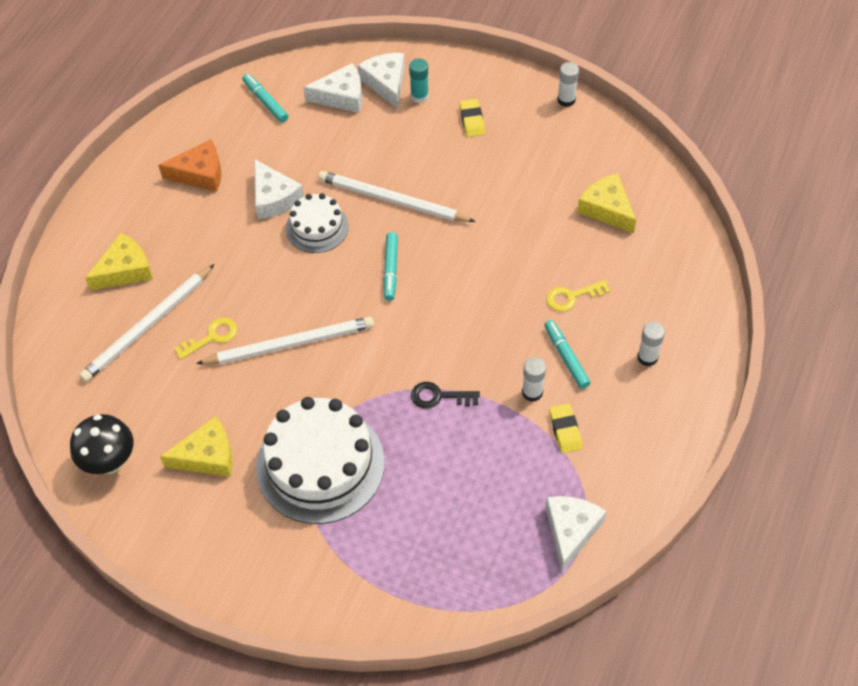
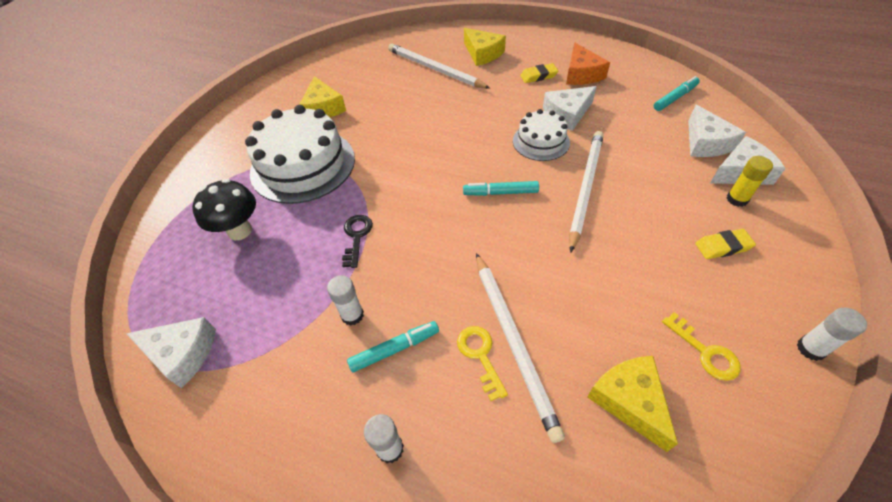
camera: 90 degrees right, 5 degrees down
(110, 462) = (327, 69): black mushroom -> black mushroom (240, 231)
(212, 337) = (425, 98): yellow key -> yellow key (705, 352)
(290, 344) = (418, 138): white pencil -> white pencil (513, 342)
(419, 96) = (737, 199): turquoise glue stick -> yellow glue stick
(565, 430) = (300, 348): yellow eraser -> yellow eraser (538, 76)
(607, 209) = (629, 401): yellow cheese -> yellow cheese turned 75 degrees counterclockwise

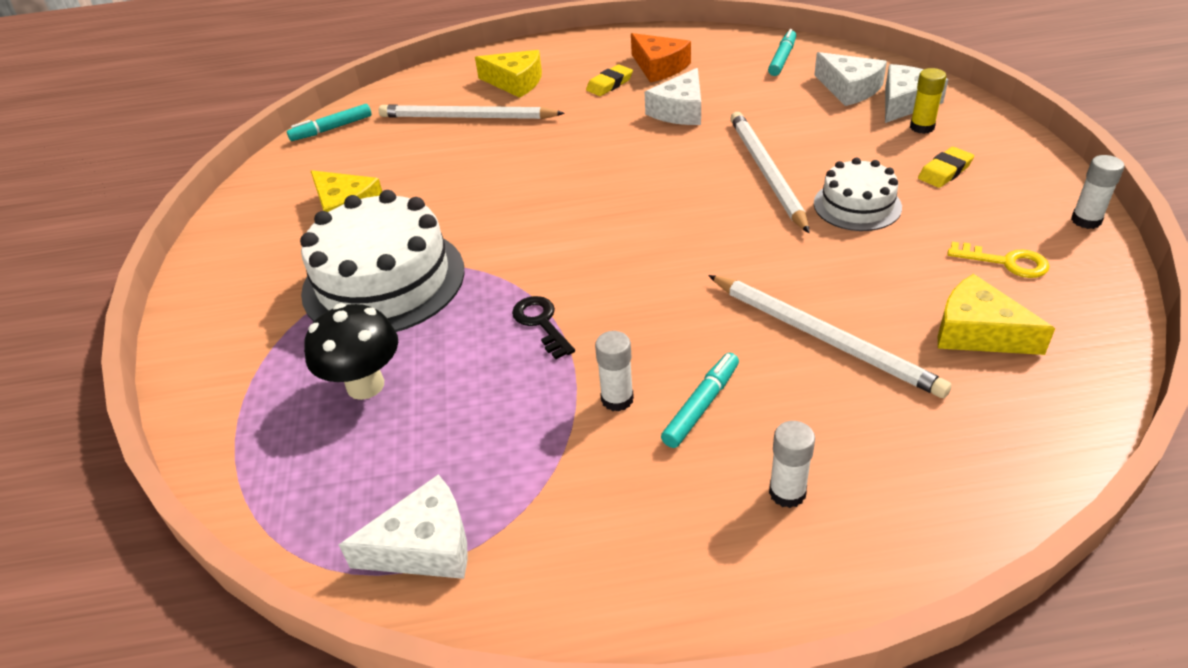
camera: 30 degrees left, 10 degrees down
(480, 355) = (801, 366): yellow key -> none
(500, 193) = (676, 212): turquoise marker -> turquoise marker (332, 129)
(541, 141) = (675, 147): white cake -> white cake (857, 205)

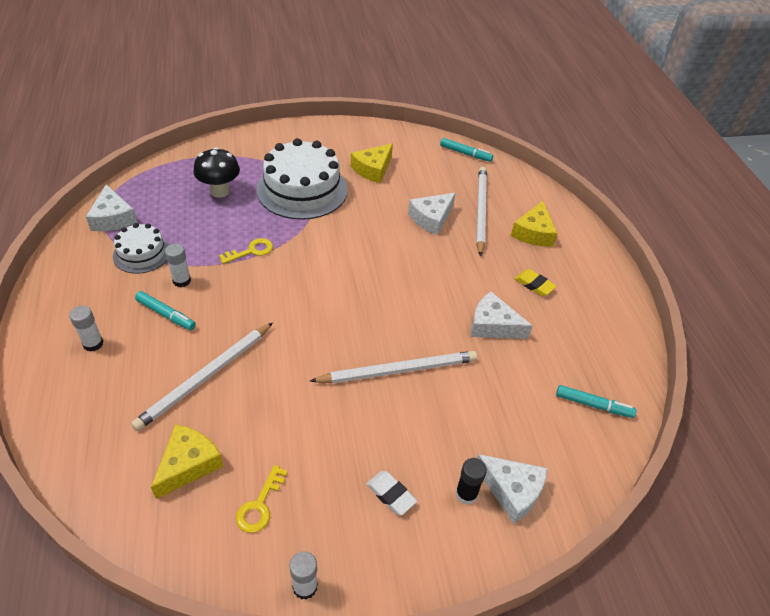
camera: 80 degrees right, 5 degrees up
(332, 129) = (465, 153): turquoise marker -> turquoise marker turned 150 degrees clockwise
(541, 323) = (251, 251): black key -> yellow key
(659, 67) = (567, 316): orange cheese -> none
(849, 89) = (537, 449): white cheese -> white cheese (431, 218)
(857, 205) = (348, 421): white cake -> white cake (142, 253)
(922, 127) = (466, 494): yellow glue stick -> black glue stick
(944, 171) = (391, 494): yellow eraser -> white eraser

